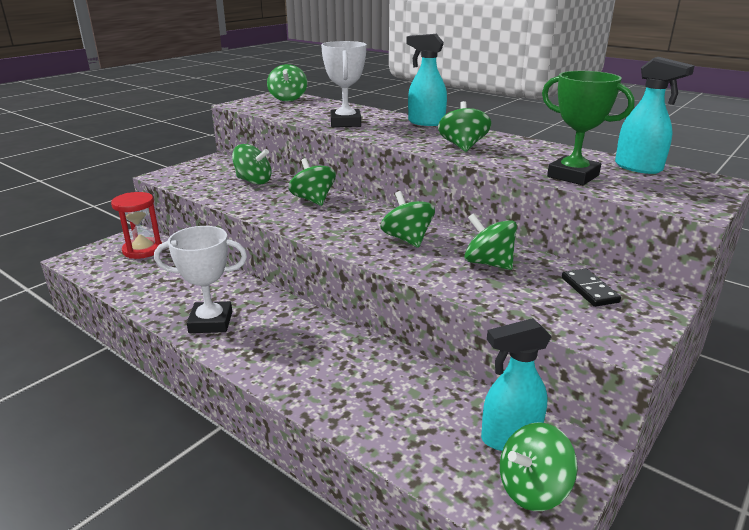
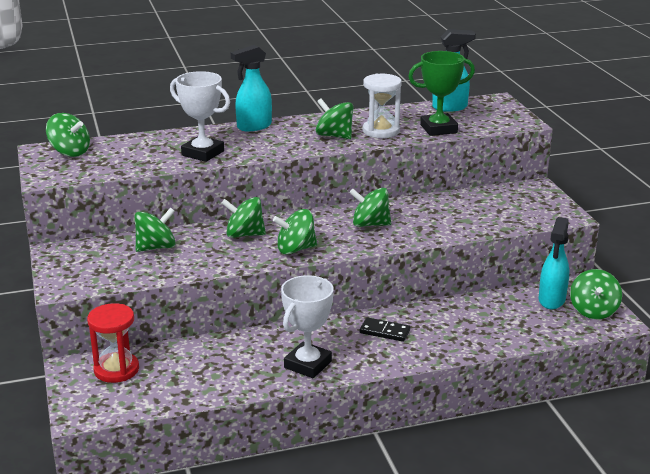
camera: 55 degrees left, 0 degrees up
(488, 263) = (439, 212): green spinning top -> green spinning top (295, 249)
(512, 158) = (381, 131): none -> white hourglass
(589, 290) = (505, 199): black domino -> black domino (384, 331)

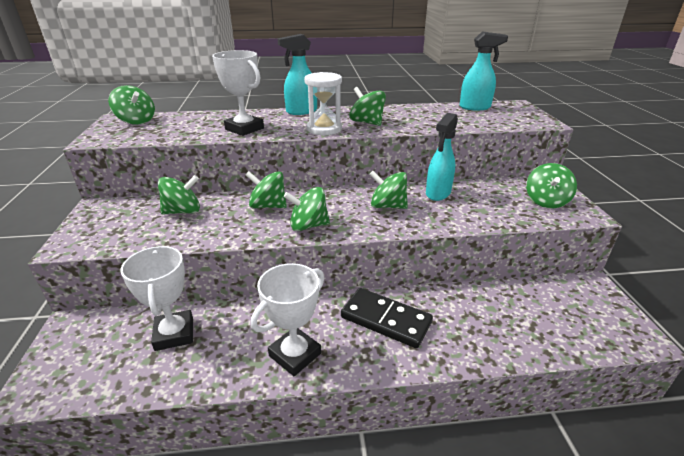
camera: 10 degrees right, 5 degrees up
(116, 370) = (105, 335): red hourglass -> none
(184, 362) = (174, 334): none -> white trophy
(381, 131) = (410, 121): white hourglass -> white hourglass (324, 129)
(384, 331) = (386, 319): black domino -> black domino, size x1.73
(438, 129) = (463, 123): green trophy -> none
(551, 300) = (563, 300): turquoise spray bottle -> turquoise spray bottle (438, 193)
(593, 311) = (611, 319): green spinning top -> green spinning top (546, 201)

